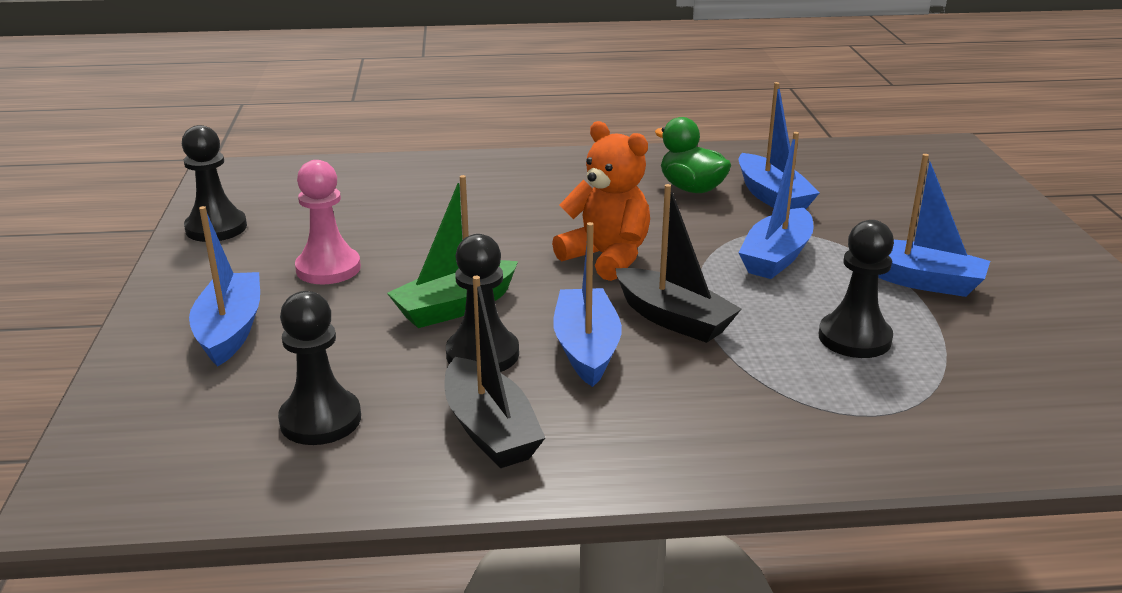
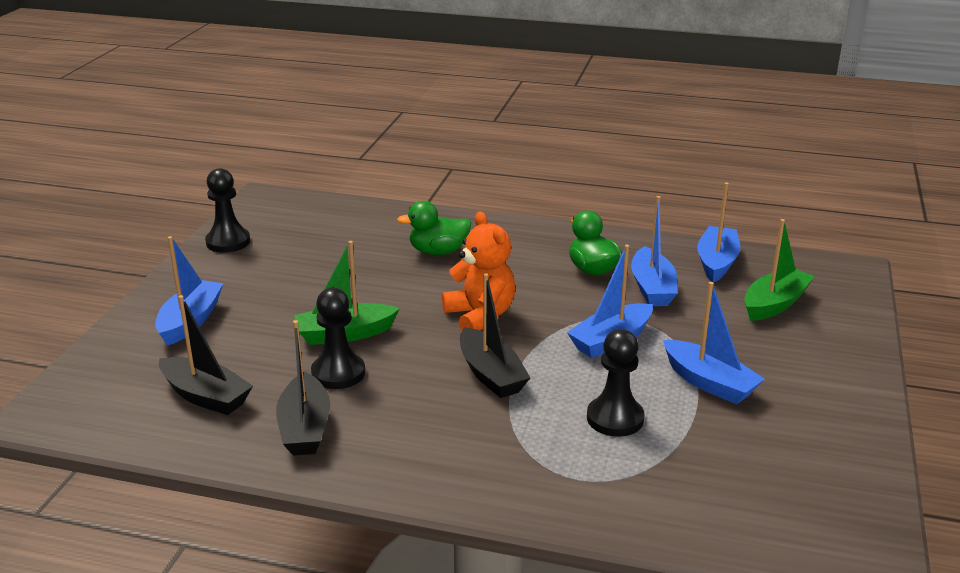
camera: 20 degrees right, 0 degrees up
(320, 420) = (205, 396): black pawn -> black boat
(328, 268) = (281, 287): pink pawn -> none
(499, 197) = (438, 251): none -> green duck
(586, 348) = (412, 384): blue boat -> blue boat (716, 262)
(909, 191) = (774, 304): none -> green boat

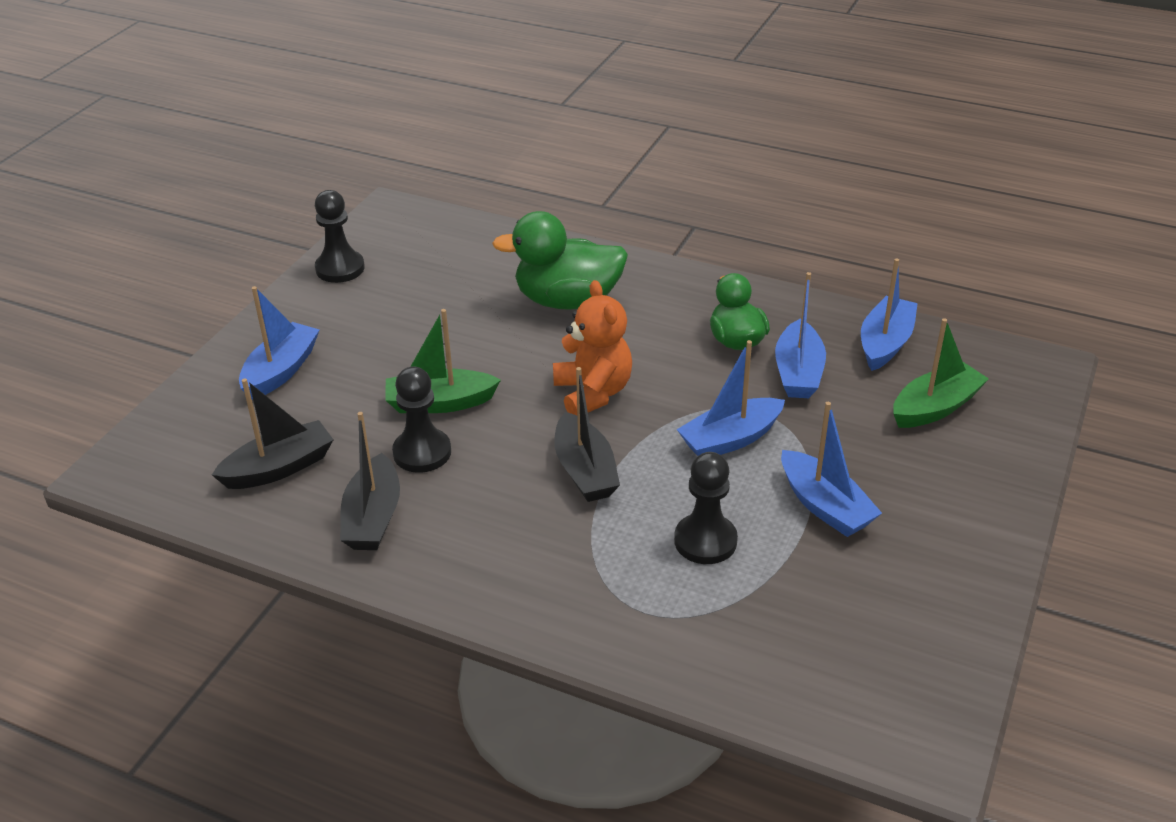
camera: 10 degrees right, 10 degrees up
(205, 396) = (279, 468): black boat -> black boat turned 75 degrees counterclockwise
(438, 251) = (567, 301): green duck -> green duck, size x1.57

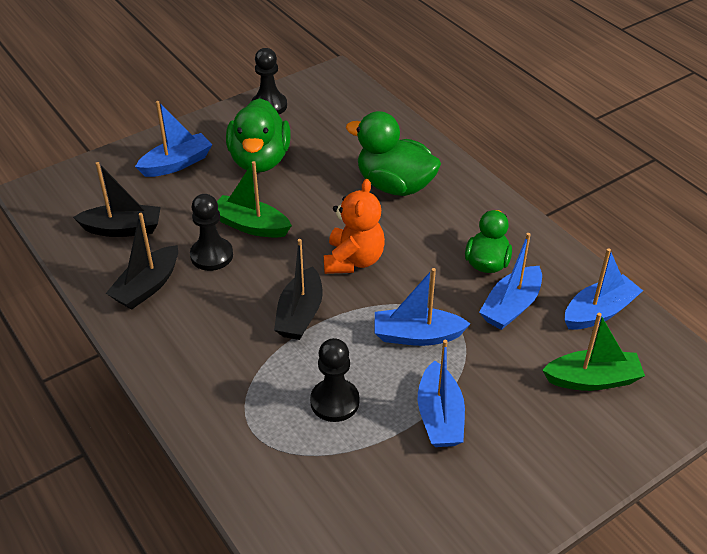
camera: 30 degrees right, 5 degrees up
(384, 330) = (260, 160): none -> green duck

